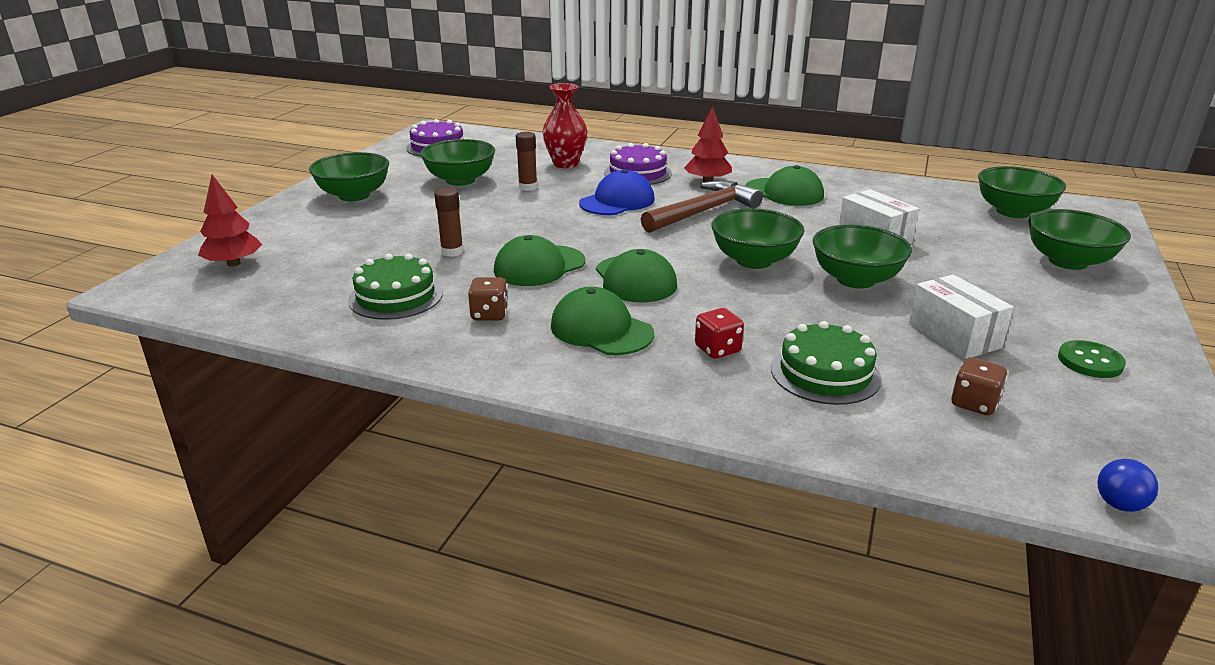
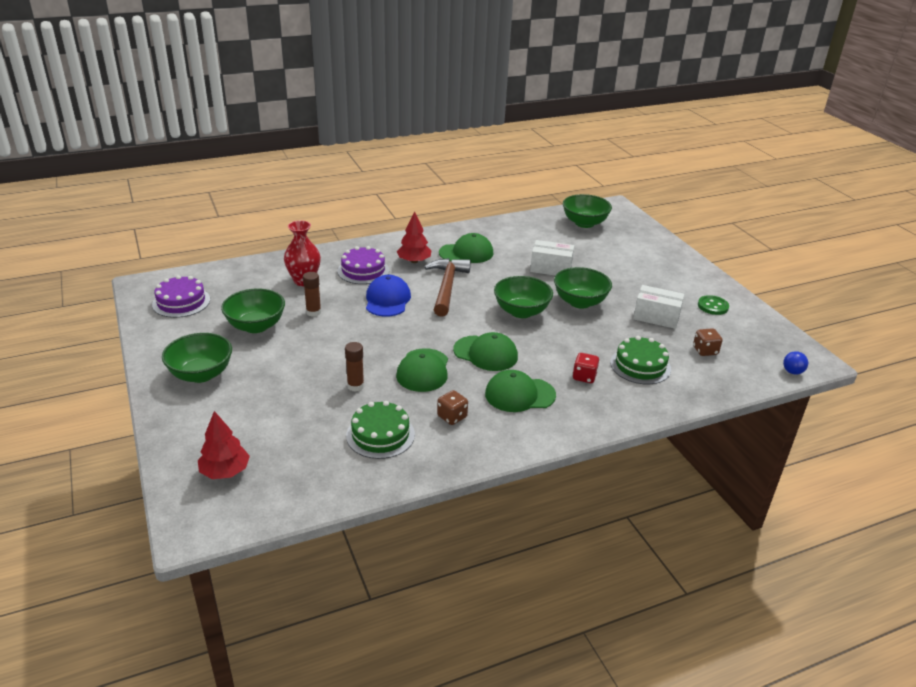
camera: 45 degrees left, 5 degrees up
(1068, 261) = (642, 249): green bowl -> none

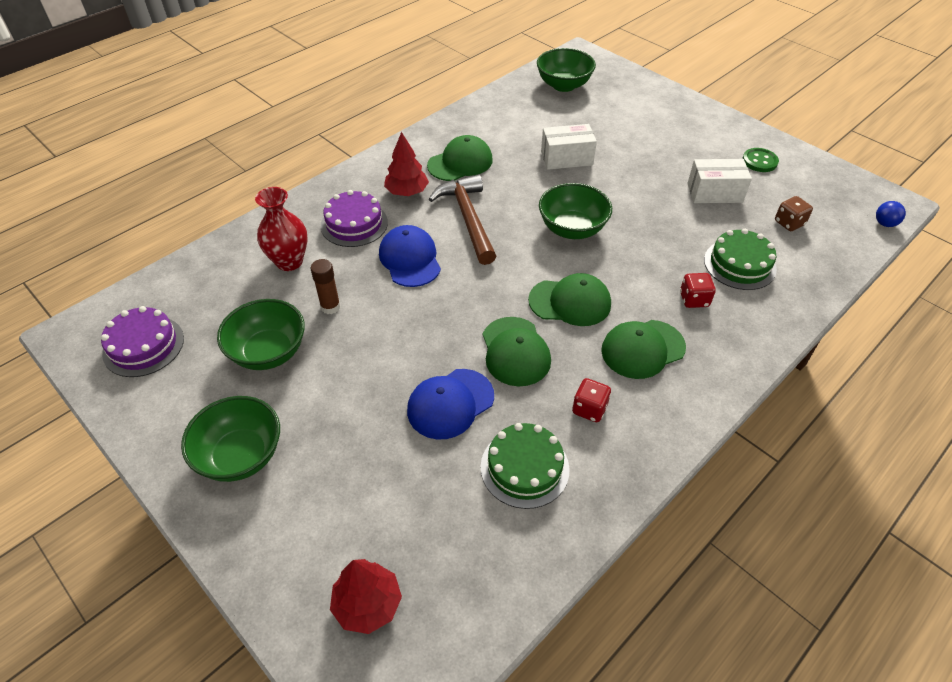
camera: 20 degrees left, 15 degrees up
(355, 386) = (450, 403): brown glue stick -> blue cap
(452, 417) = (589, 409): brown dice -> red dice
(580, 302) = (625, 196): green bowl -> none

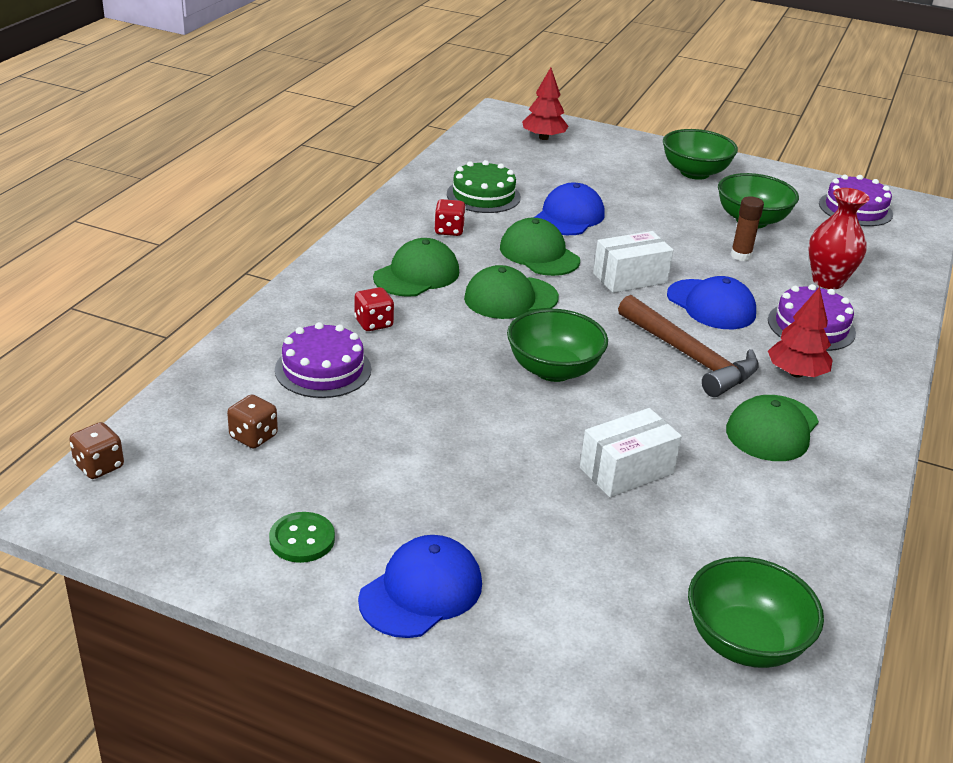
camera: 155 degrees right, 15 degrees down
(702, 129) = (421, 591): none -> blue cap
(714, 193) = (373, 461): white box -> white box (630, 278)
(739, 264) = (323, 369): green cake -> purple cake
(884, 223) = (99, 466): blue ball -> brown dice

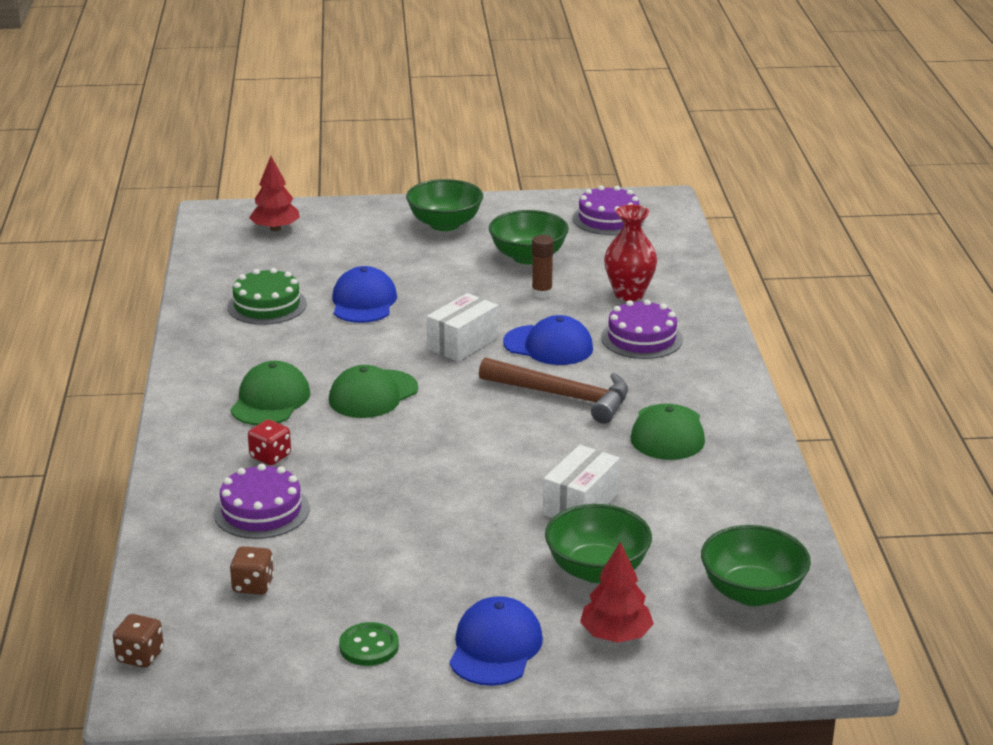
camera: 25 degrees left, 5 degrees down
(449, 230) = (264, 349): red dice -> none
(539, 254) = (365, 346): green cap -> none
(553, 370) = (460, 444): green bowl -> green bowl (597, 570)
(796, 373) = (656, 382): red tree -> red tree (615, 635)

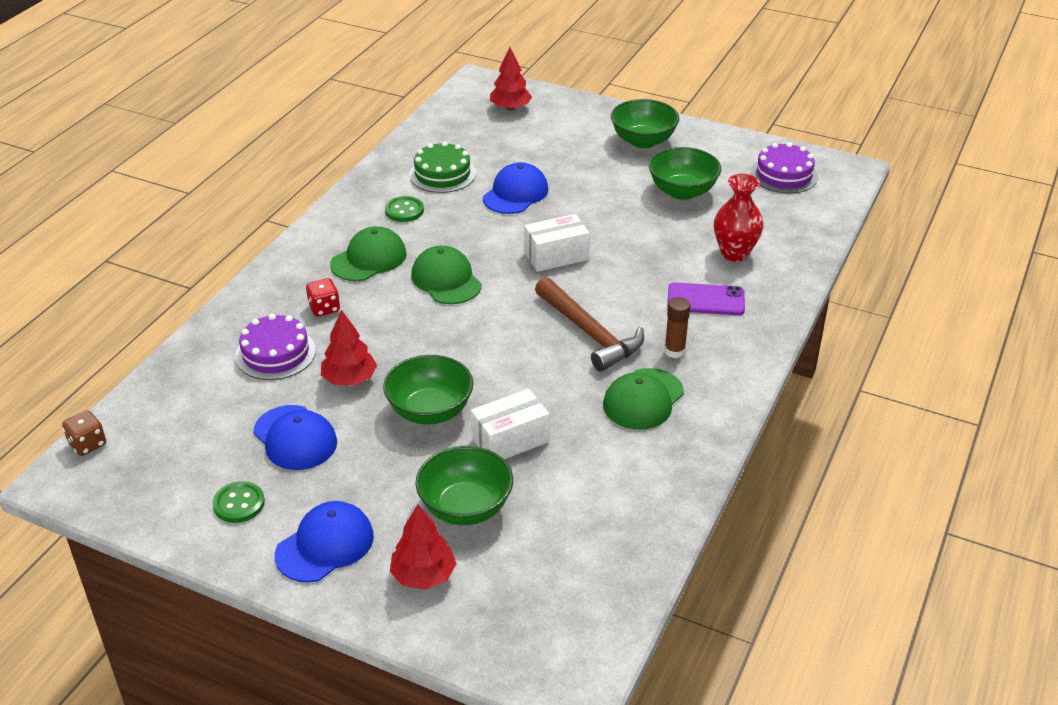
camera: 30 degrees right, 10 degrees up
(253, 585) = (211, 416): brown dice -> none
(261, 348) = (404, 210): none -> green button
(366, 507) = (349, 379): none -> red tree
(373, 394) = (446, 280): green cap -> green cap turned 75 degrees clockwise
(542, 293) = (662, 229): brown glue stick -> brown glue stick (674, 351)
(548, 345) = (622, 281): blue cap -> blue cap (295, 438)
(641, 338) = (706, 300): purple cake -> purple phone
(752, 593) = (569, 584): green bowl -> green bowl (430, 411)

